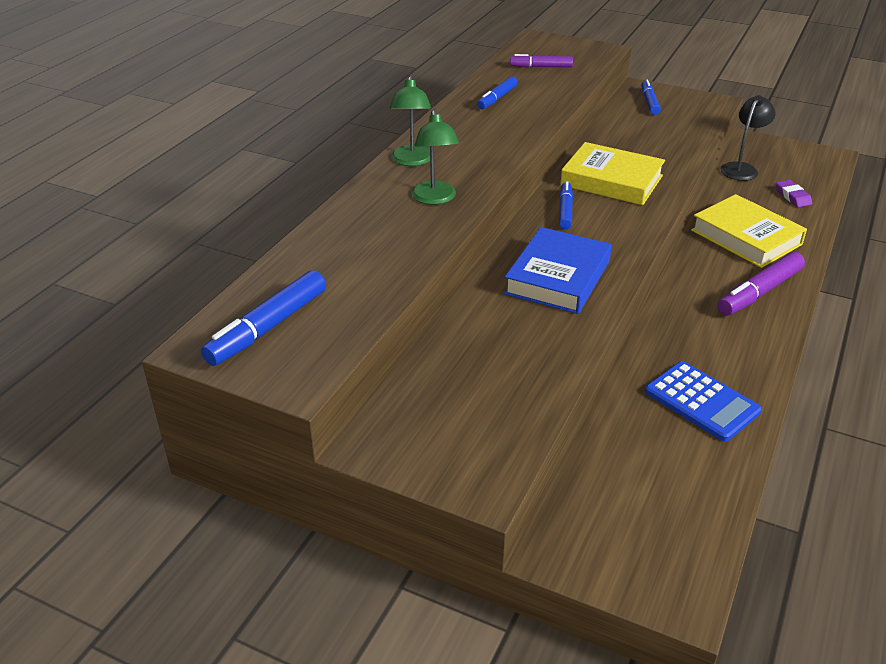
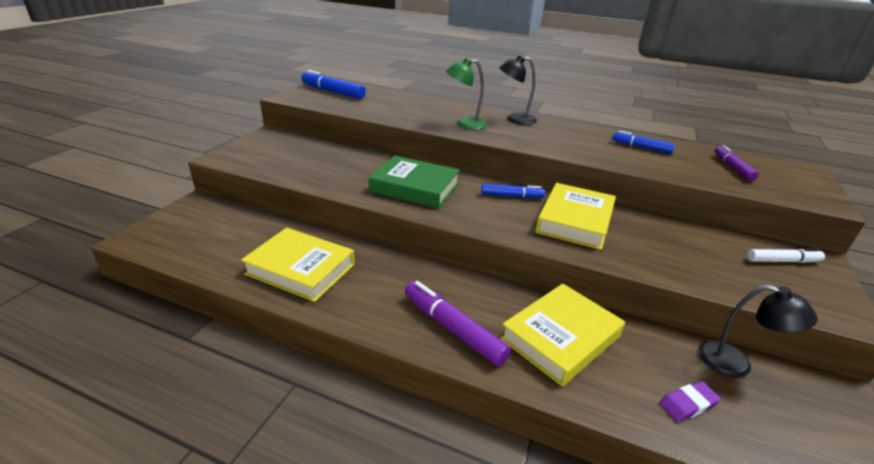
camera: 85 degrees right, 5 degrees down
(412, 161) = (515, 119): green lamp -> black lamp
(557, 277) = (415, 187): blue book -> green book
(649, 102) = (782, 261): blue marker -> white marker
(701, 402) = (300, 269): blue calculator -> yellow book

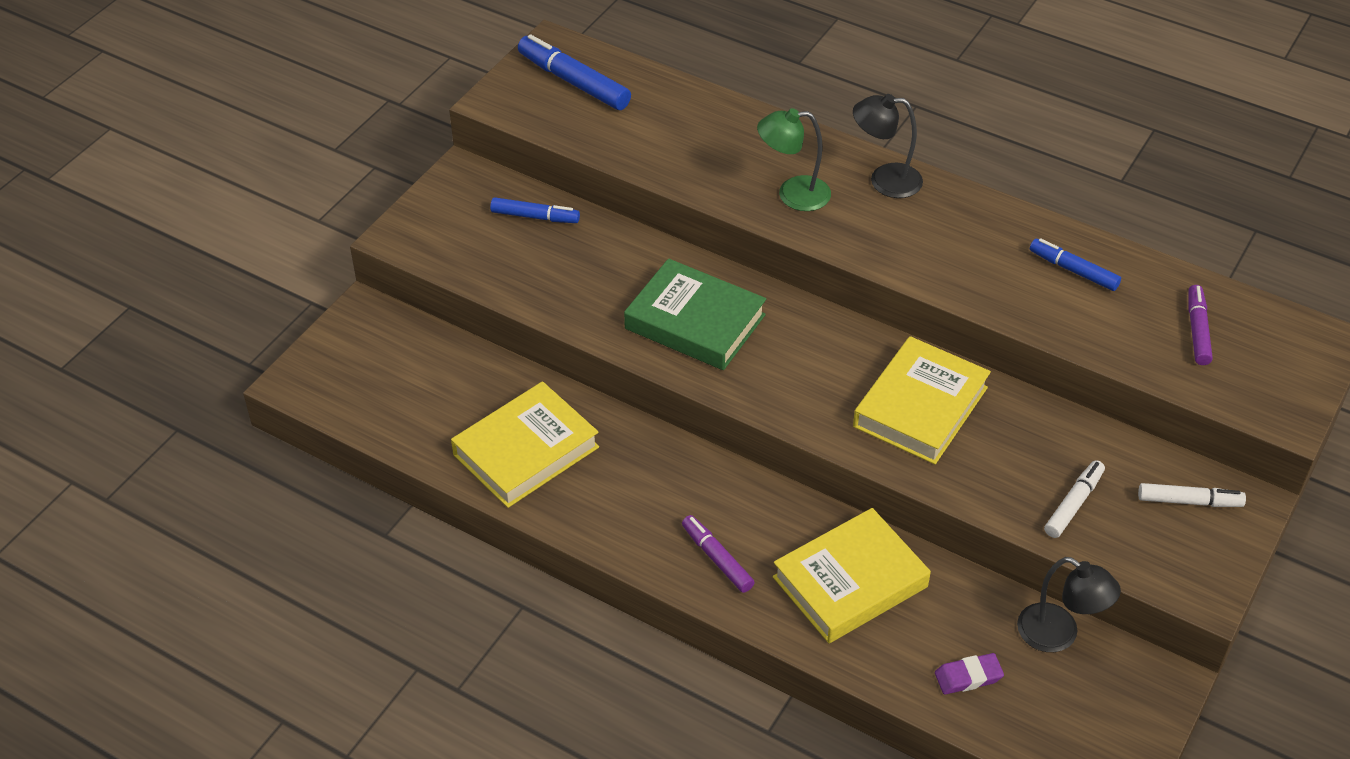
camera: 10 degrees right, 15 degrees up
(300, 269) = (526, 451): yellow book -> yellow book turned 75 degrees counterclockwise
(453, 329) = (717, 558): purple marker -> purple marker, size x0.63
(511, 196) = (841, 348): blue marker -> blue marker (535, 217)
(709, 267) = (1073, 504): none -> white marker

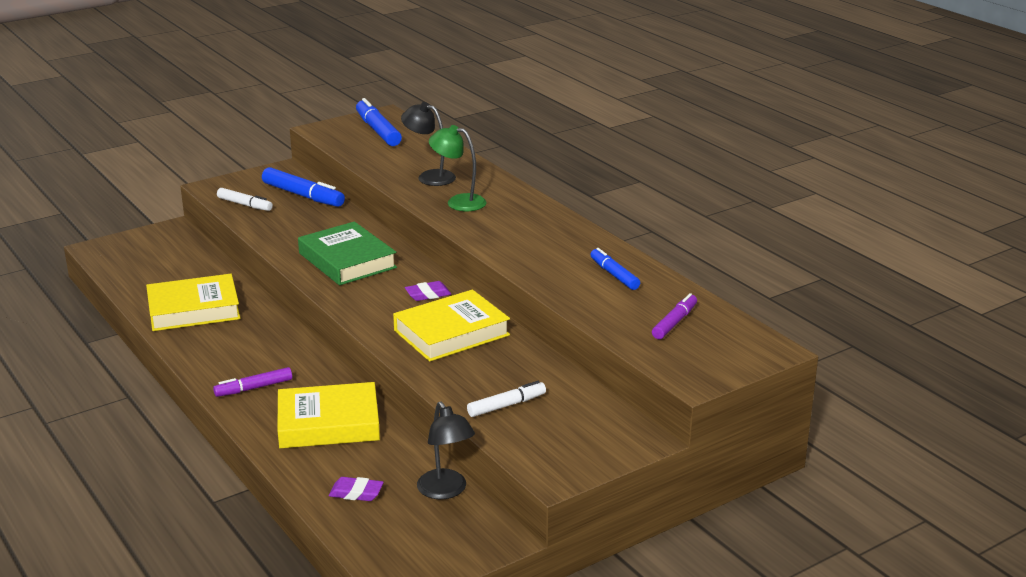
camera: 25 degrees right, 20 degrees down
(535, 217) = (303, 196): blue marker -> blue marker, size x1.59
(717, 558) = (254, 388): purple marker -> purple marker turned 105 degrees counterclockwise
(840, 350) = (428, 294): none -> purple eraser
(884, 180) = (528, 208): black lamp -> black lamp (429, 177)
(1189, 501) = (596, 427): white marker -> white marker (245, 205)

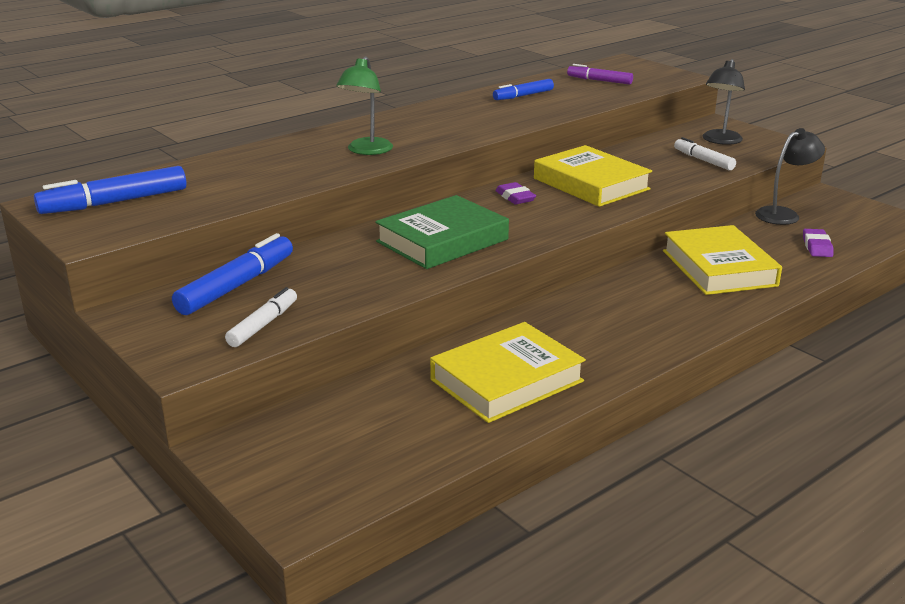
camera: 95 degrees left, 0 degrees up
(194, 309) = (507, 380): yellow book -> yellow book turned 75 degrees clockwise
(254, 388) = (678, 313): purple marker -> none
(429, 177) = (290, 166): black lamp -> black lamp (720, 141)

